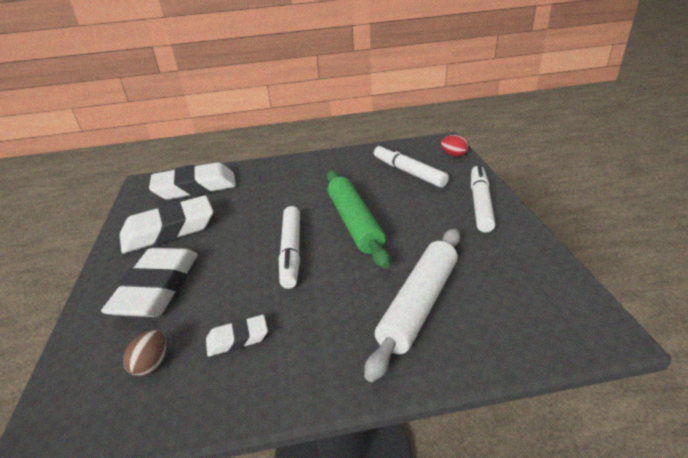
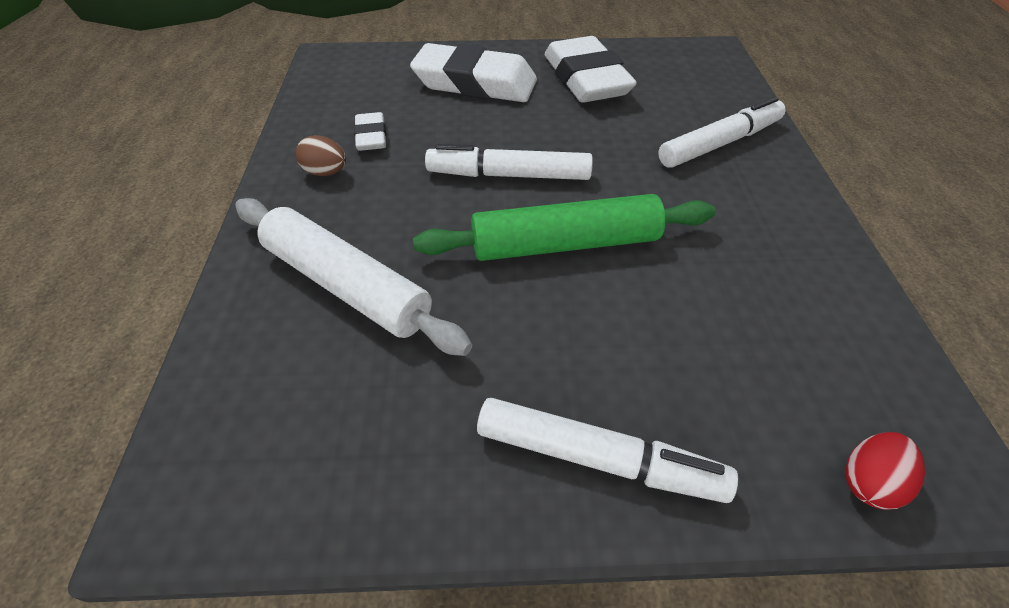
camera: 95 degrees right, 15 degrees up
(151, 364) = (368, 91): brown egg -> brown egg (325, 172)
(195, 187) = (697, 89): white eraser -> none
(408, 172) = (755, 354): white marker -> white marker (719, 143)

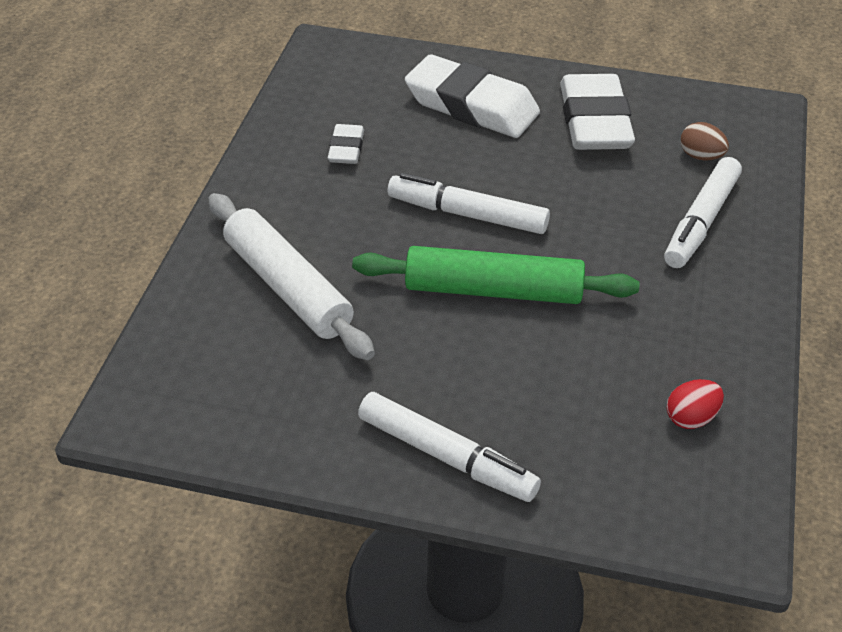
camera: 15 degrees right, 5 degrees down
(325, 172) = (293, 179): brown egg -> brown egg (701, 156)
(719, 143) = (701, 222): white marker -> white marker turned 135 degrees clockwise
(869, 481) = (652, 520): red egg -> red egg (691, 418)

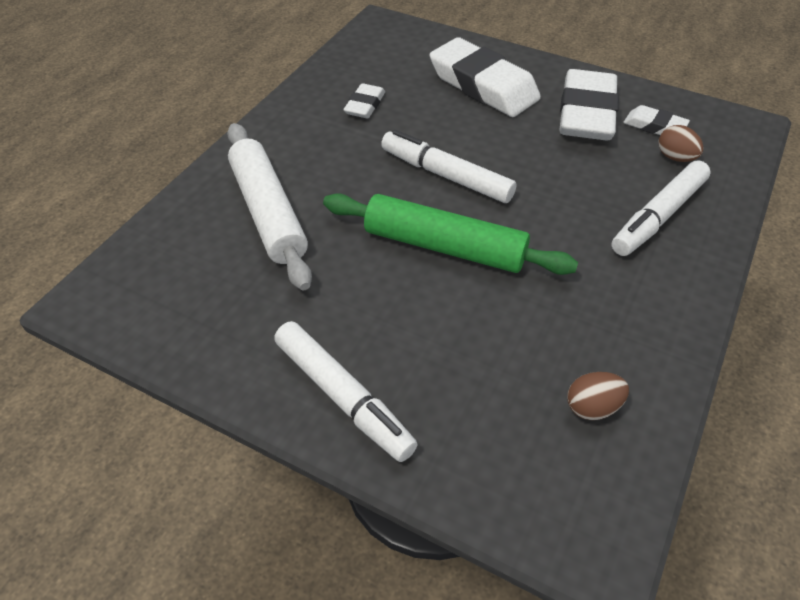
camera: 15 degrees right, 5 degrees up
(670, 125) = (654, 126): none -> white eraser
(691, 418) = (592, 407): red egg -> brown egg

